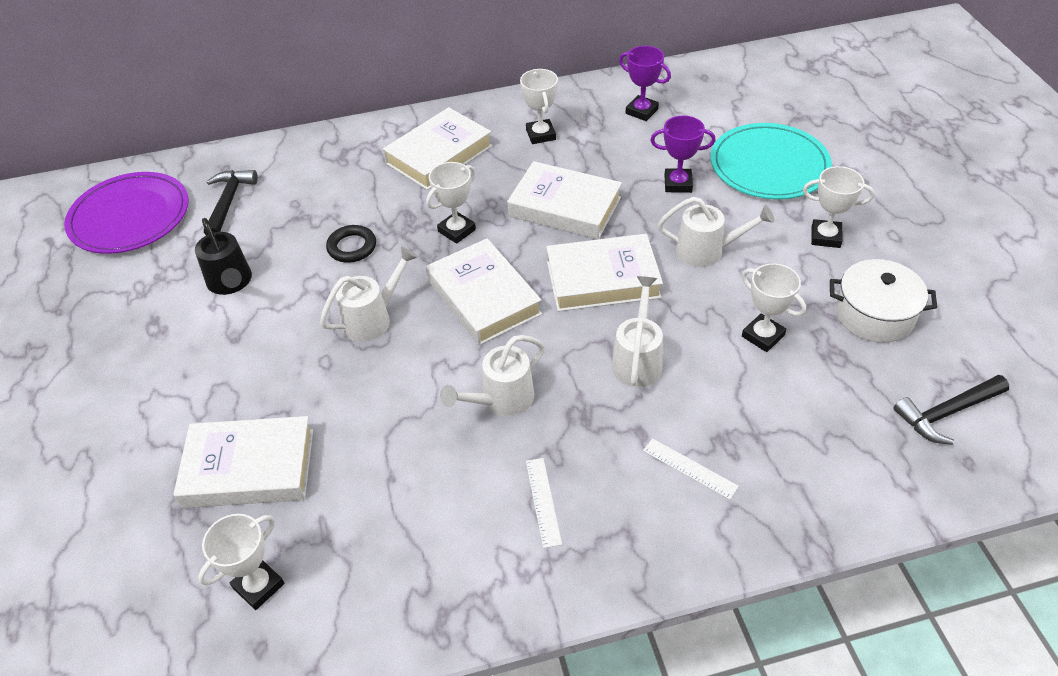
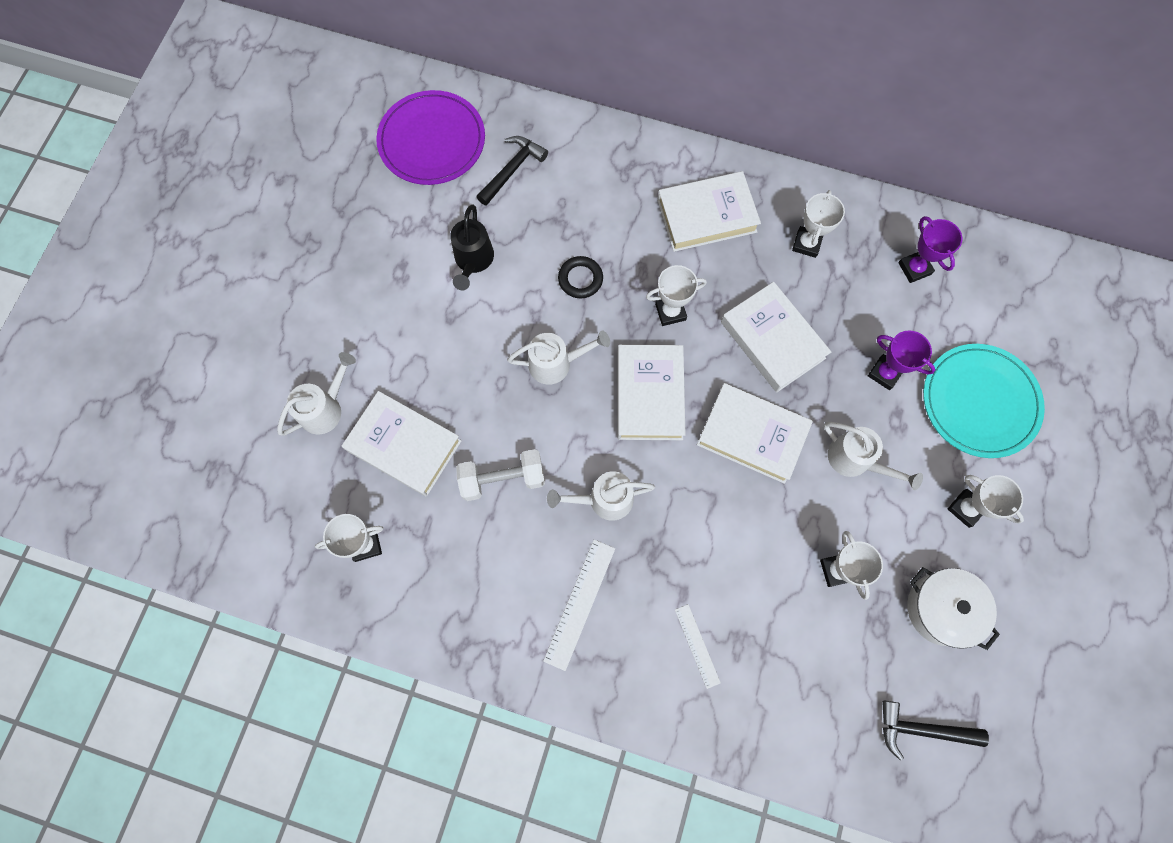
camera: 30 degrees right, 25 degrees up
(381, 439) = (503, 479): none -> white dumbbell
(543, 501) = (579, 603): white ruler -> white ruler, size x1.61
(638, 359) = (726, 529): white watering can -> white watering can (326, 408)

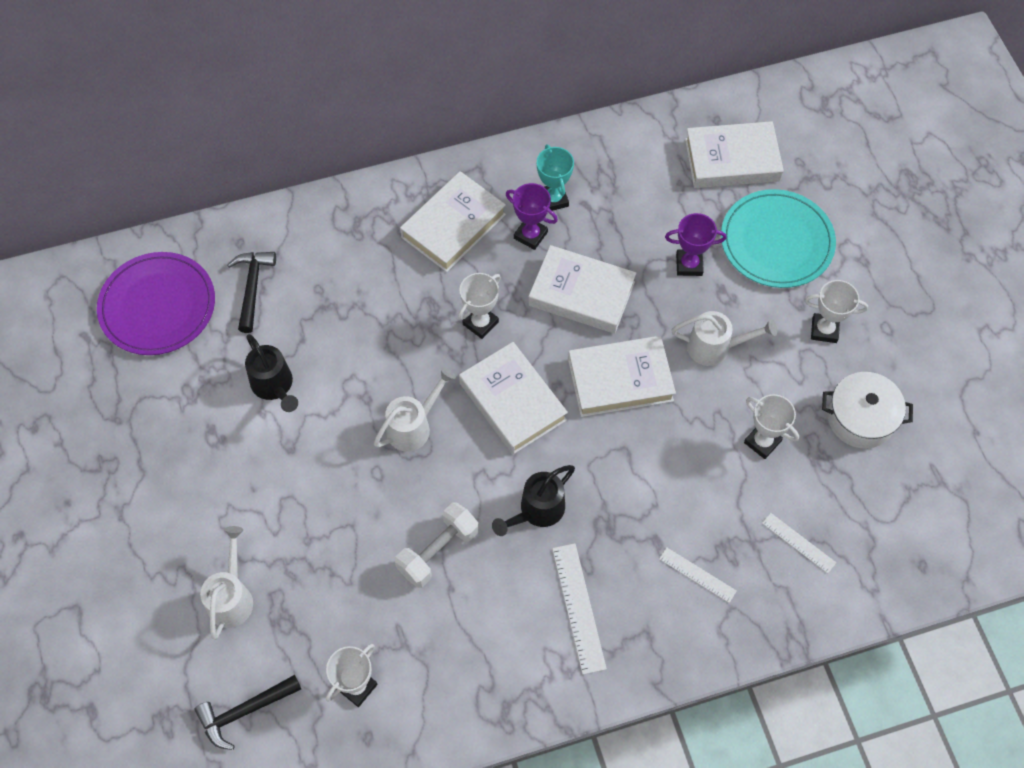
camera: 35 degrees left, 10 degrees down
(404, 446) = (329, 581): white book -> white book (732, 160)
(580, 279) = (382, 343): black ring -> none
(603, 500) = (537, 511): white watering can -> black watering can
(804, 680) = (798, 543): none -> white ruler
(806, 244) = (553, 199): white trophy -> turquoise trophy
(914, 268) = (653, 168): purple trophy -> purple trophy (530, 235)
(922, 729) = (911, 518): black hammer -> black hammer (245, 711)

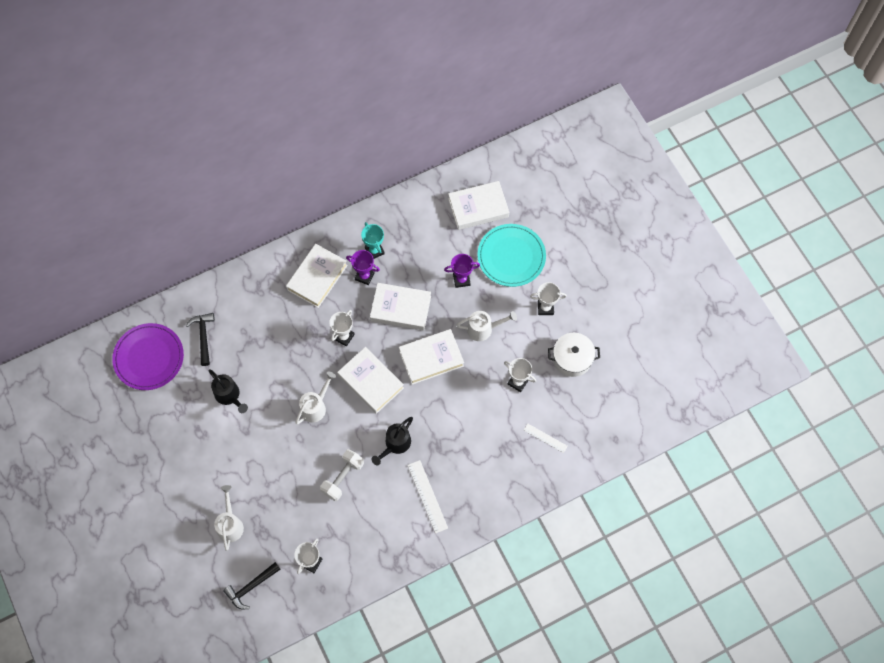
camera: 10 degrees left, 5 degrees up
(697, 575) = (491, 466): white ruler -> none

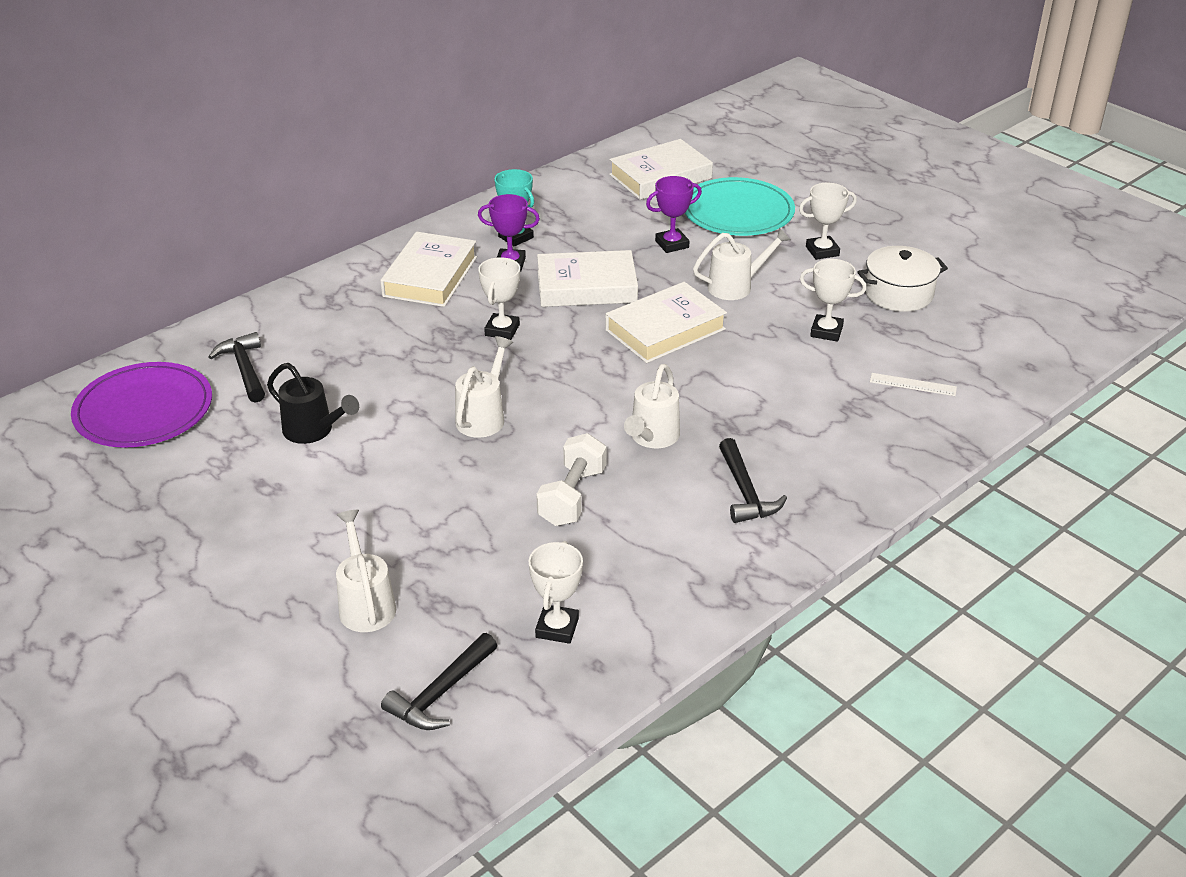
camera: 15 degrees left, 30 degrees down
(370, 382) = (572, 372): white book -> none
(395, 445) = (652, 438): black watering can -> white watering can
(427, 496) = (745, 492): white ruler -> black hammer

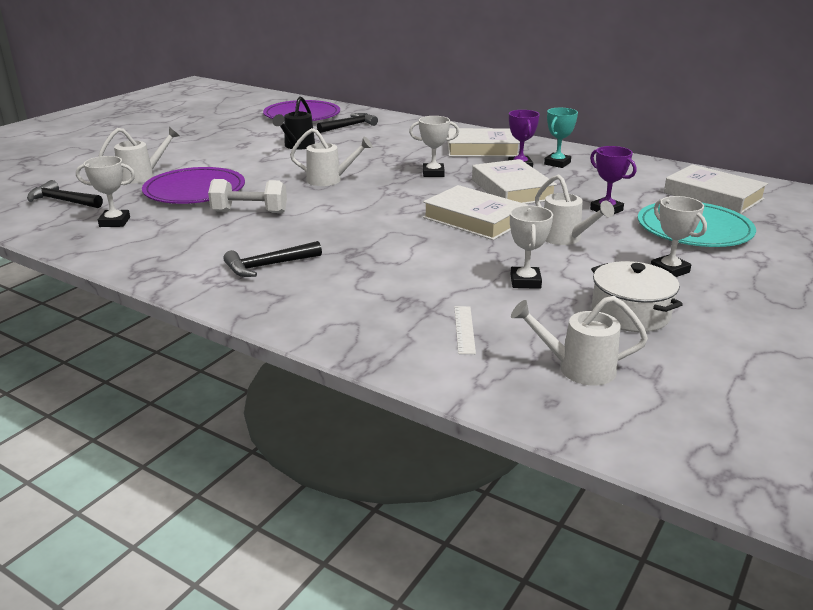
camera: 75 degrees right, 10 degrees down
(462, 546) = (195, 190): none -> purple plate
(652, 438) = (326, 228): white watering can -> white watering can (577, 368)

